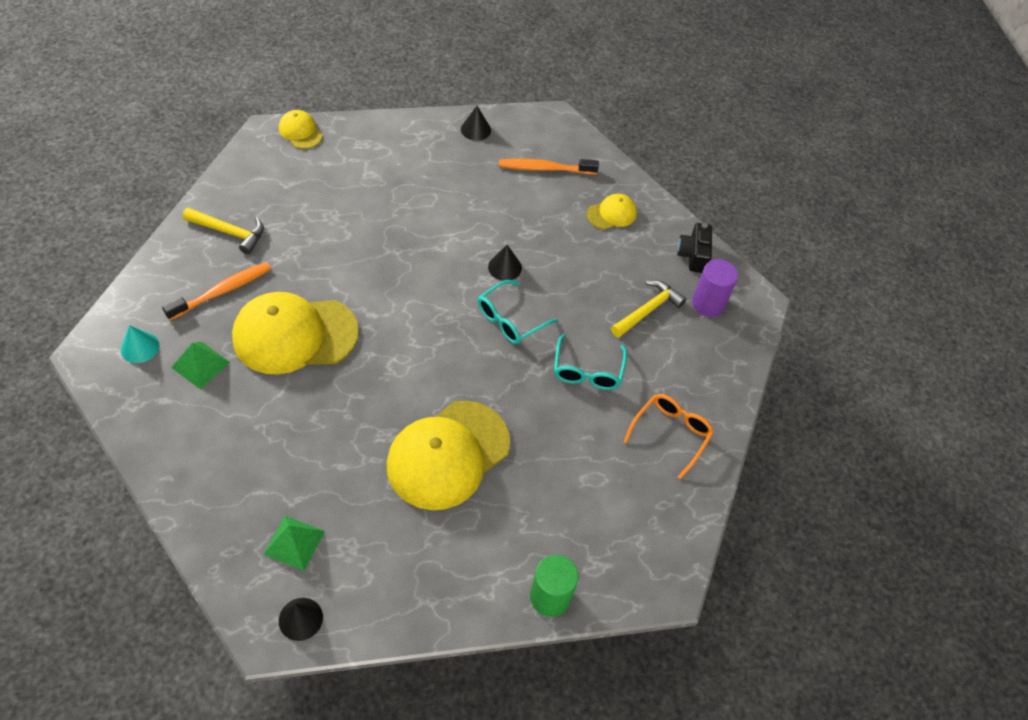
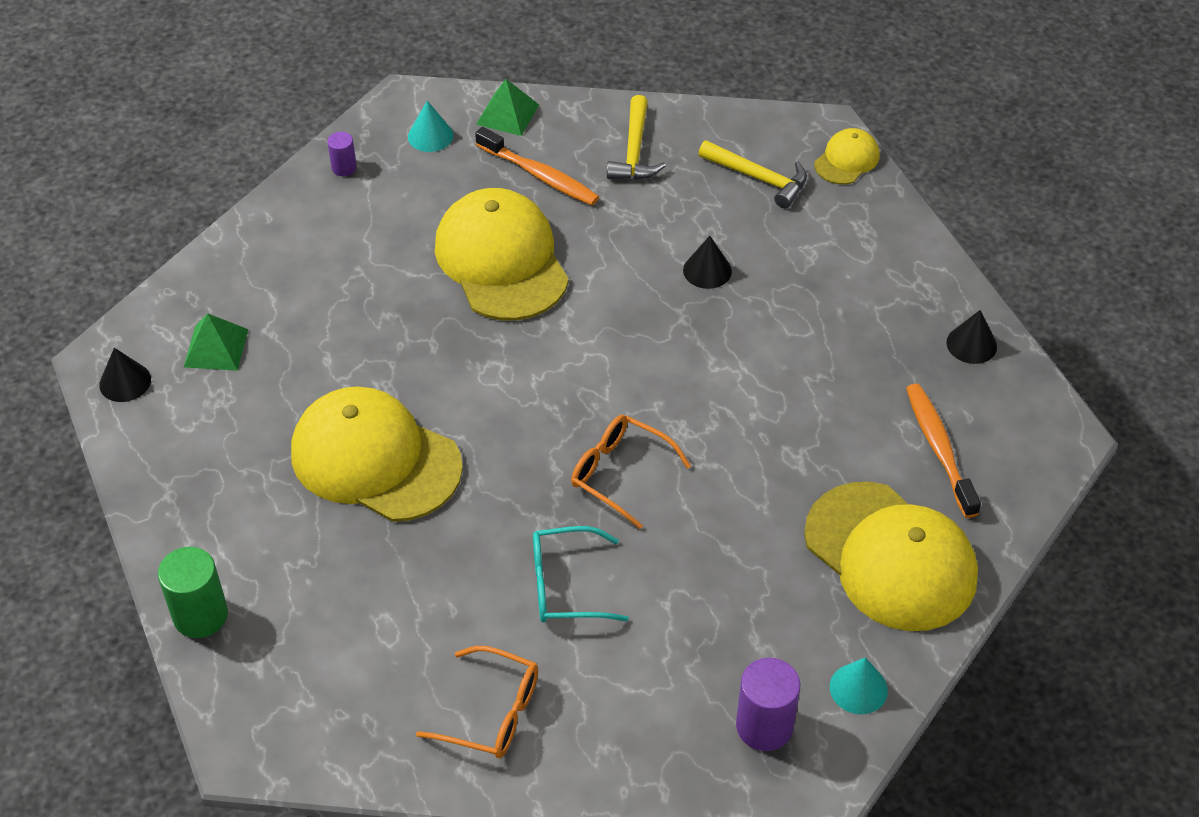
camera: 80 degrees right, 5 degrees down
(141, 413) = (344, 168): none -> purple cylinder
(200, 364) = (426, 193): green pyramid -> green pyramid (507, 114)
(505, 267) = (713, 445): black cone -> black cone (707, 270)
(510, 319) = (620, 474): turquoise glasses -> orange glasses
(612, 214) = (890, 557): yellow cap -> yellow cap, size x2.10
(648, 310) = (713, 643): yellow hammer -> yellow hammer (759, 178)
(693, 255) = (858, 688): black camera -> turquoise cone

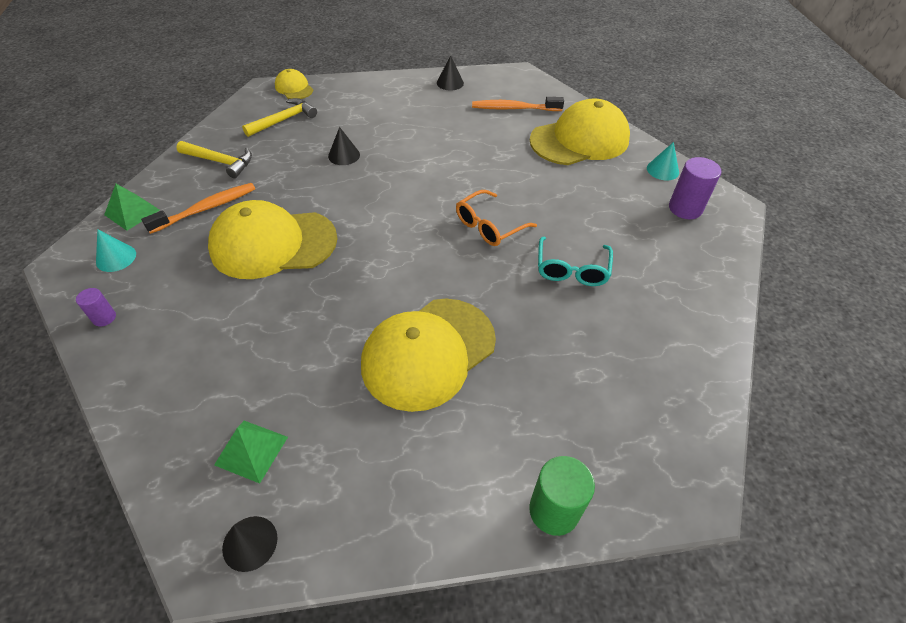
camera: 75 degrees left, 0 degrees up
(491, 712) = (668, 328): orange glasses -> none

